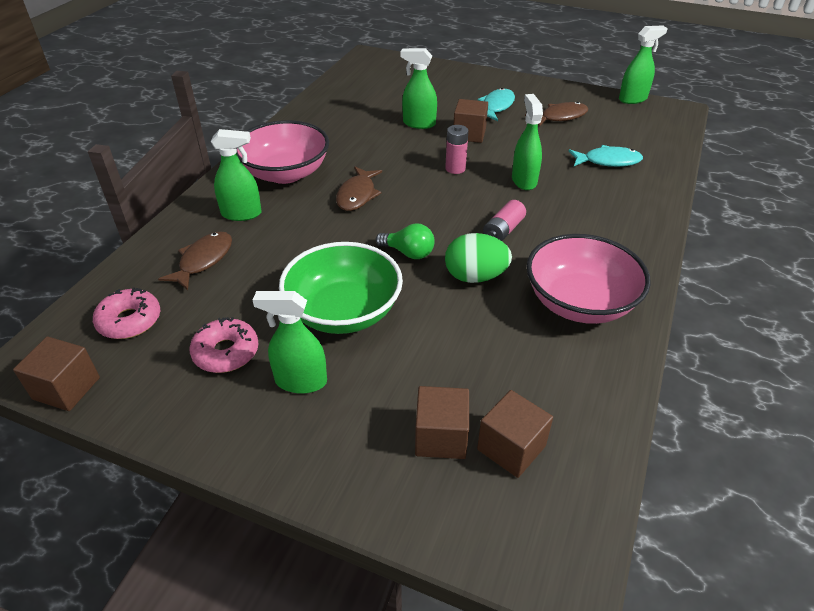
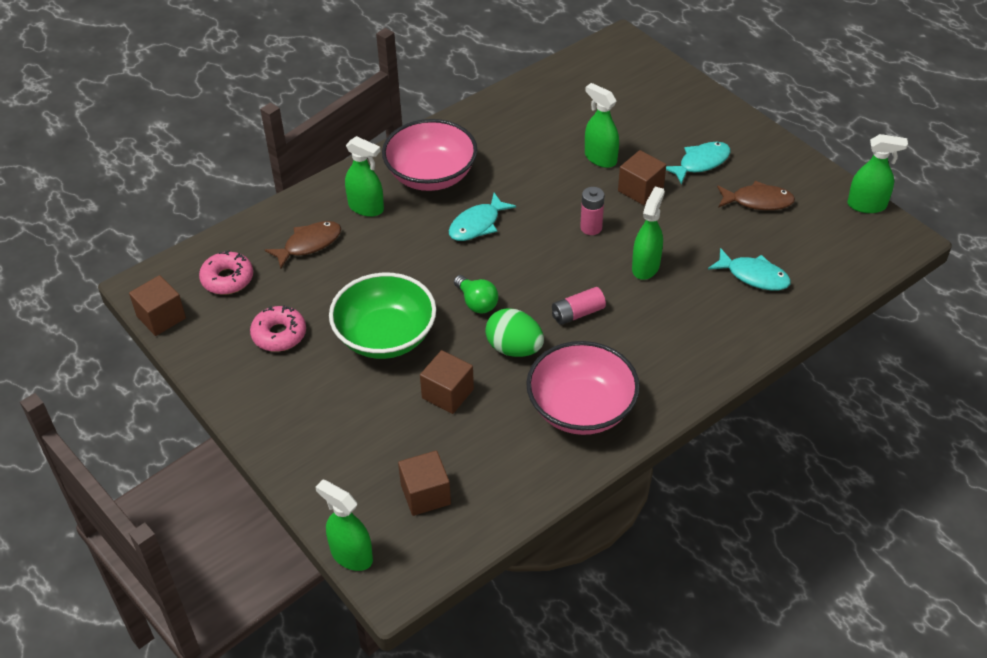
camera: 30 degrees right, 5 degrees up
(300, 381) = (316, 380): green spray bottle -> green spray bottle (351, 555)
(357, 195) = (477, 224): brown fish -> turquoise fish
(441, 437) = (383, 464): brown cube -> brown cube (447, 394)

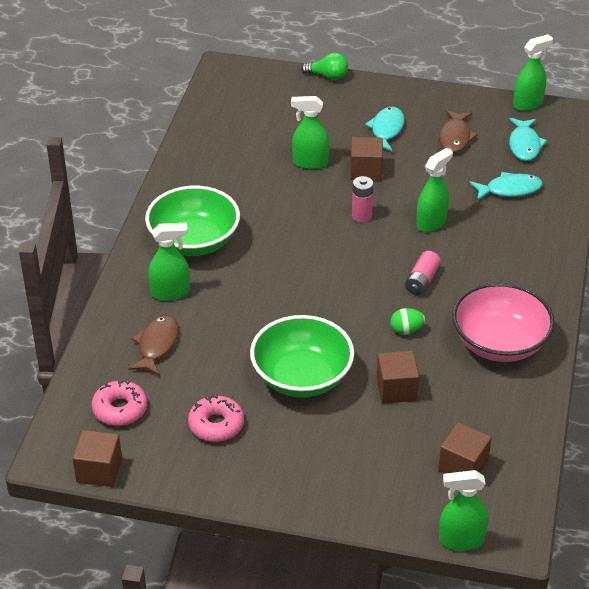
camera: 40 degrees left, 5 degrees down
(431, 175) = (194, 241): pink bowl -> green bowl
(476, 303) = (341, 314): green light bulb -> green light bulb (328, 76)
(477, 224) = (274, 258): turquoise fish -> turquoise fish (524, 145)
(514, 348) = (406, 330): green egg -> green egg, size x0.60
(646, 267) = (431, 222): green spray bottle -> green spray bottle turned 60 degrees clockwise
(758, 201) = (455, 137): brown fish -> brown fish turned 135 degrees clockwise

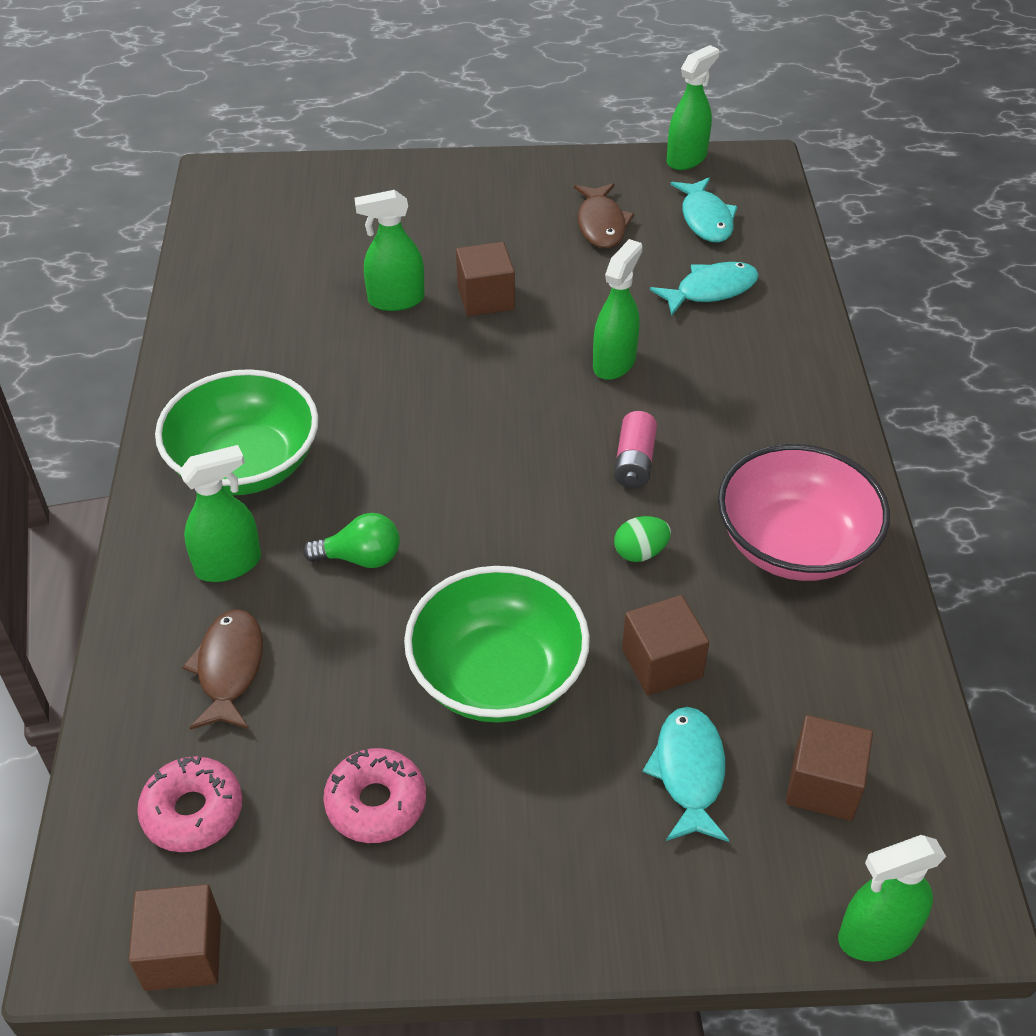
camera: 15 degrees left, 5 degrees up
(328, 76) = (381, 164): green light bulb -> green light bulb (360, 558)
(361, 216) = (503, 371): pink battery -> none
(386, 130) = (495, 230): turquoise fish -> turquoise fish (689, 772)

